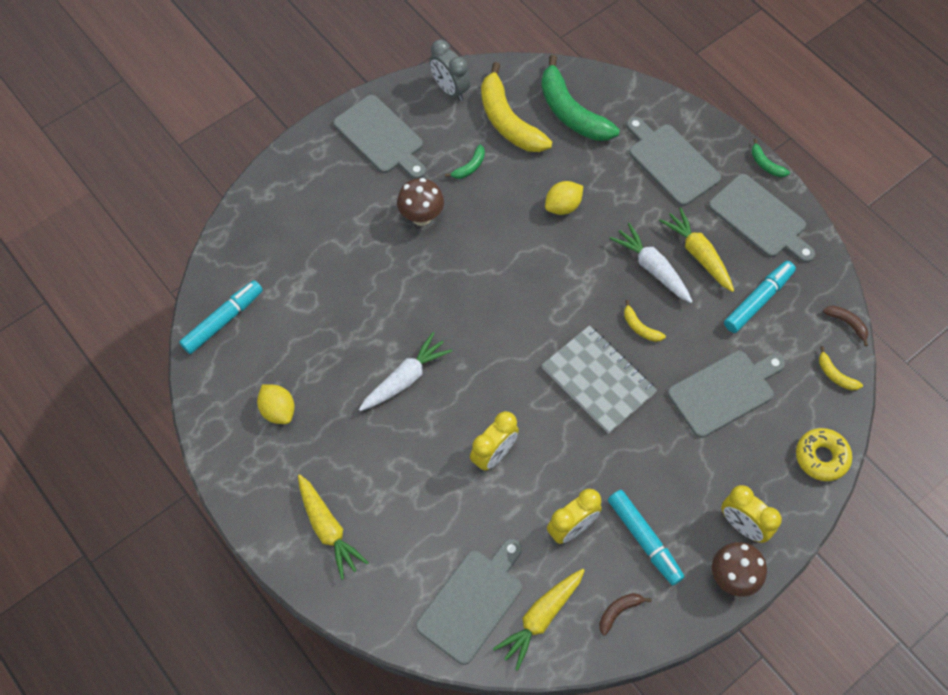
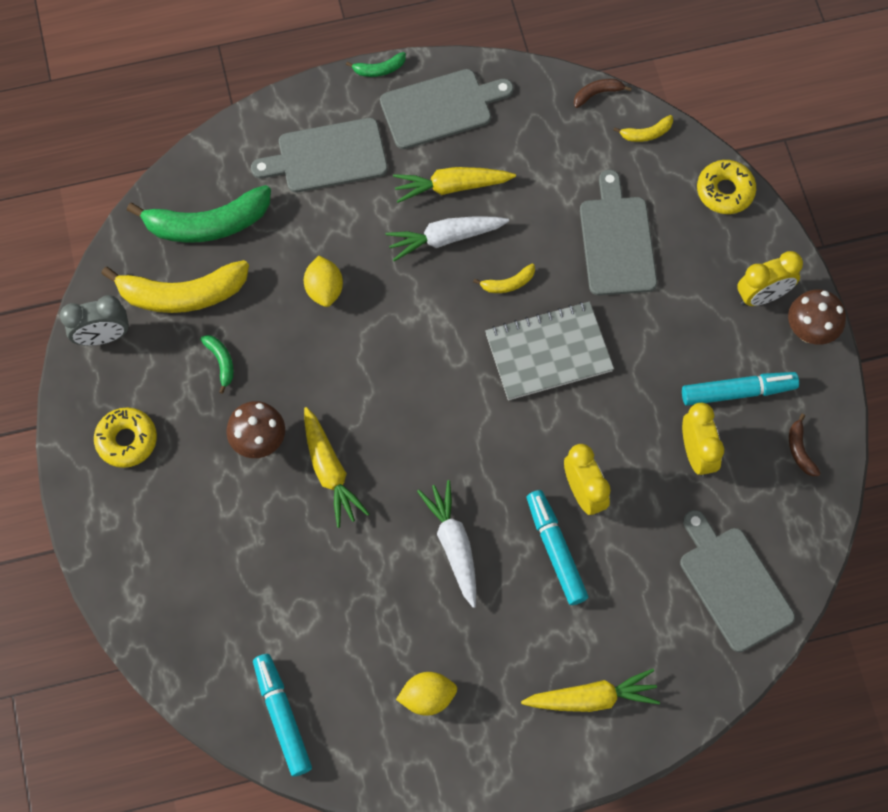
camera: 65 degrees left, 5 degrees up
(381, 137) = (127, 440): grey cutting board -> yellow donut
(540, 618) = (776, 526): yellow carrot -> yellow carrot (330, 472)
(758, 300) = (532, 159): turquoise marker -> turquoise marker (555, 550)

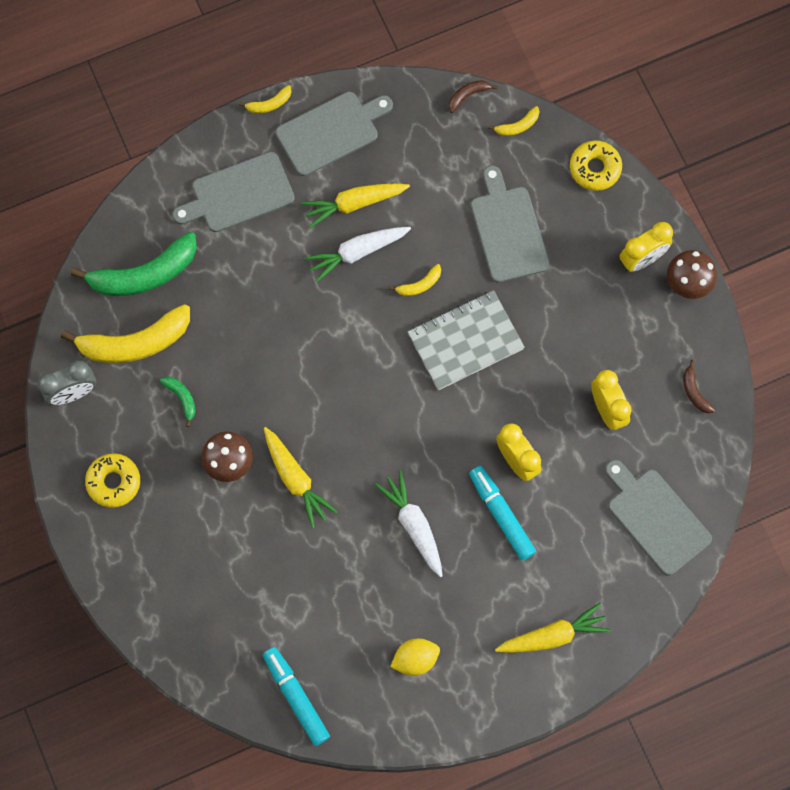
camera: 10 degrees left, 5 degrees up
(324, 289) = (259, 317): yellow lemon -> none
(379, 69) = (269, 104): green banana -> yellow banana
(737, 392) = (634, 349): turquoise marker -> none

